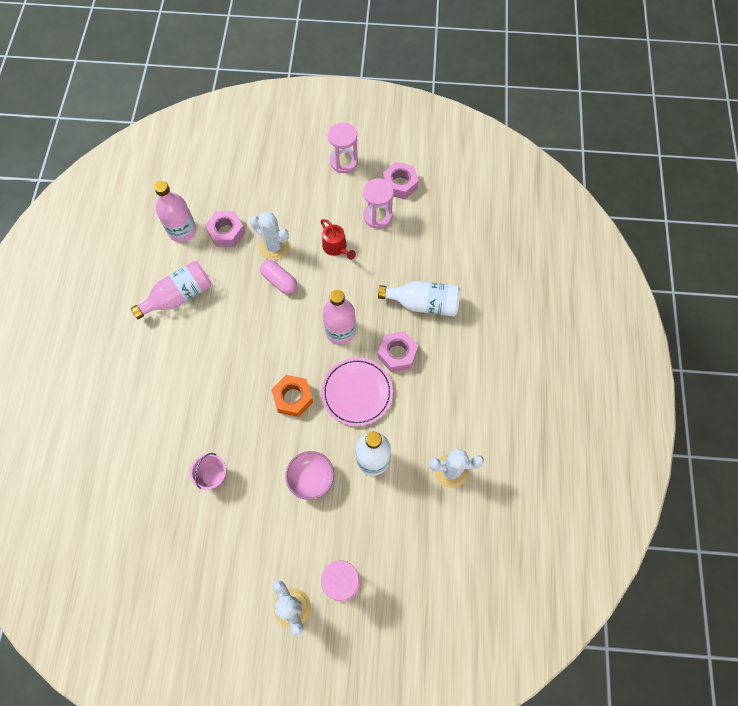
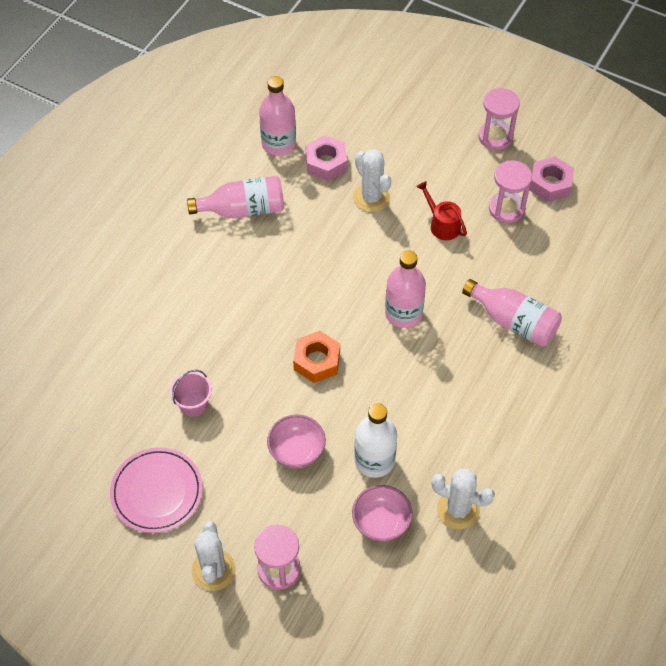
camera: 25 degrees right, 10 degrees down
(279, 281) = (360, 235): pink capsule -> none
(336, 248) = (442, 224): red watering can -> red watering can turned 150 degrees clockwise
(357, 392) = (391, 384): pink plate -> pink plate (157, 492)
(397, 354) = (457, 363): pink nut -> none
(400, 507) = (381, 522): none -> pink bowl
(423, 303) = (513, 322): white bottle -> pink bottle

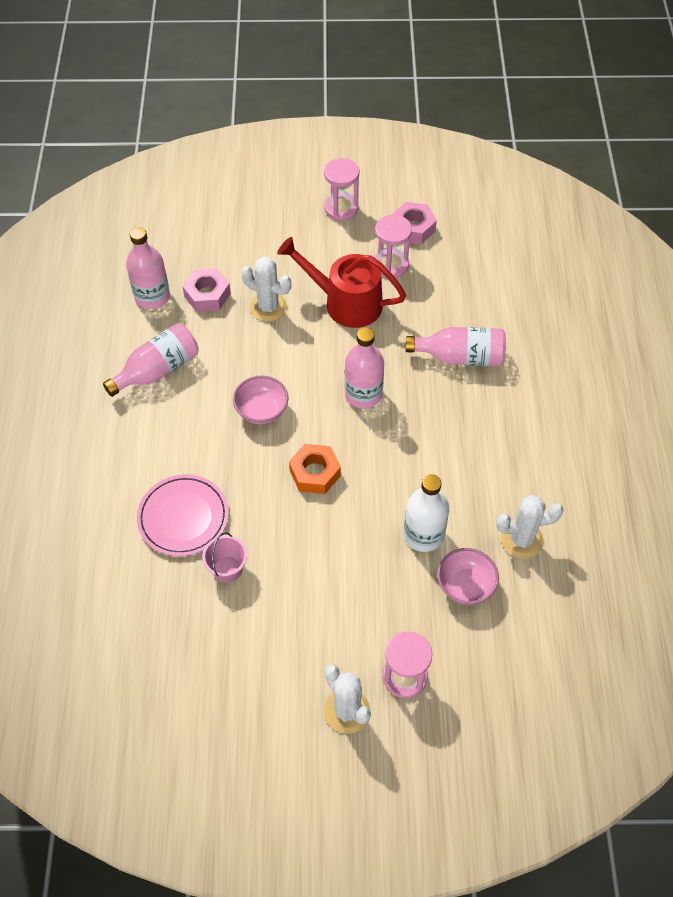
camera: 30 degrees left, 0 degrees up
(157, 492) = (246, 668): pink plate -> pink plate (183, 517)
(296, 451) = (350, 562): pink bowl -> pink bowl (261, 411)
(442, 224) = (345, 303): red watering can -> red watering can, size x1.87

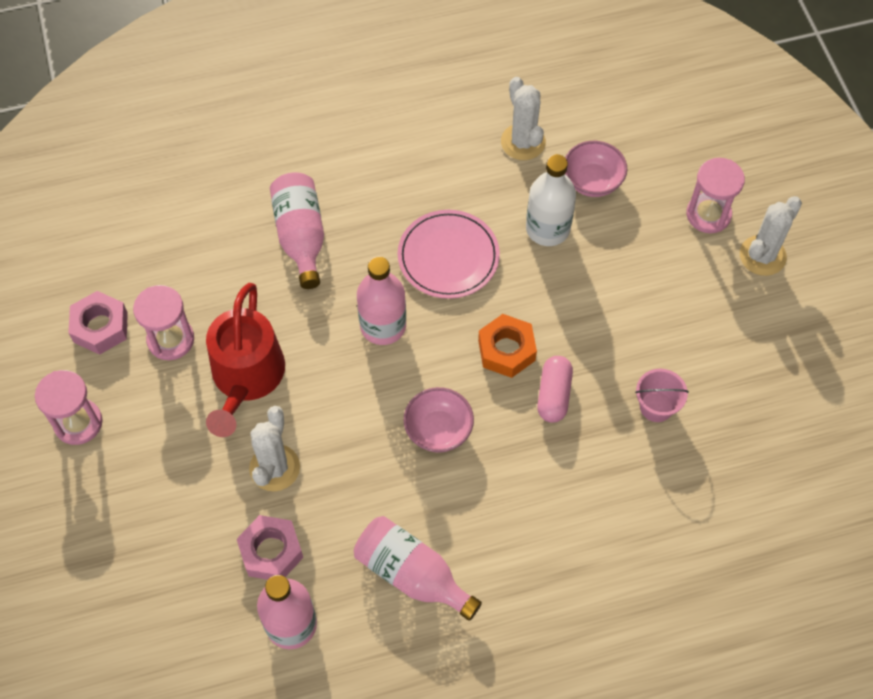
camera: 105 degrees left, 5 degrees up
(183, 517) = (610, 473): pink plate -> pink plate (448, 257)
(264, 496) = (553, 395): none -> pink capsule

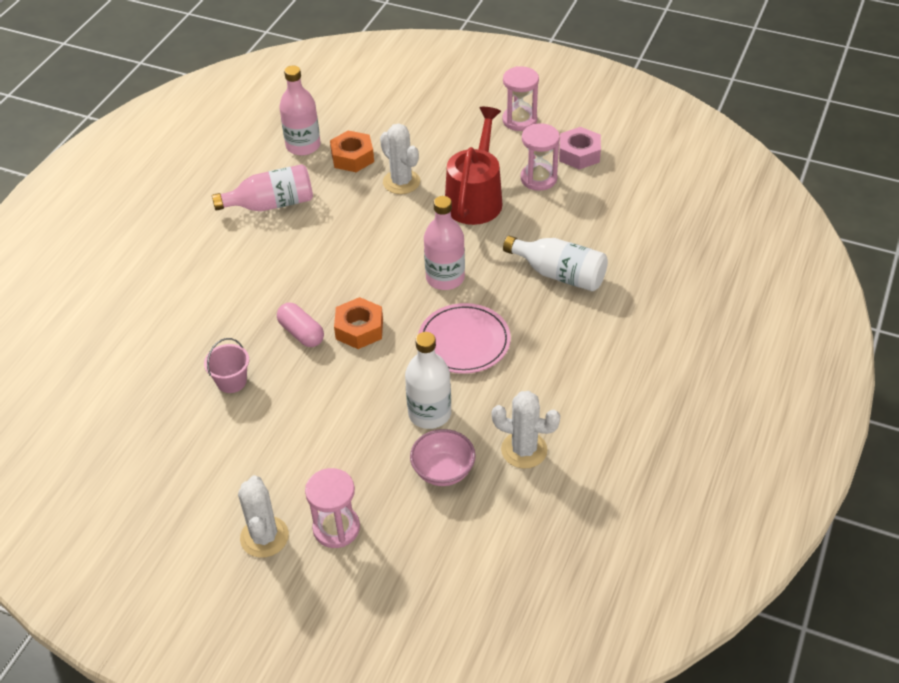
camera: 130 degrees right, 15 degrees down
(246, 378) = (475, 198): red watering can -> red watering can turned 60 degrees clockwise
(271, 552) = (352, 157): pink nut -> orange nut
(301, 236) = (559, 274): pink bottle -> white bottle
(438, 430) = (343, 263): pink bowl -> none

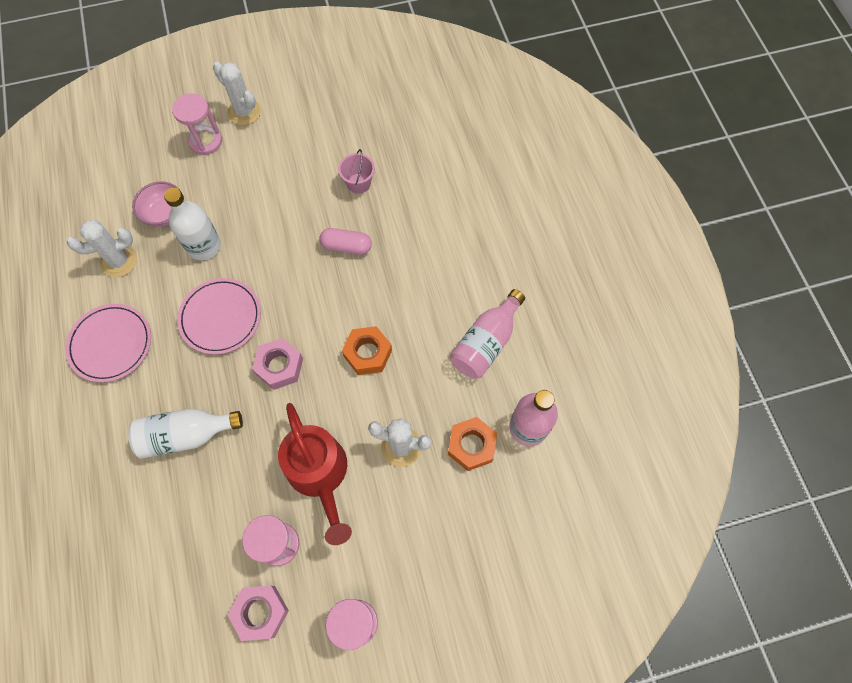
camera: 140 degrees right, 20 degrees up
(359, 329) = (308, 277): orange nut -> orange nut (367, 353)
(445, 278) = (279, 366): pink bottle -> pink nut
(580, 377) = (111, 344): none -> pink plate

